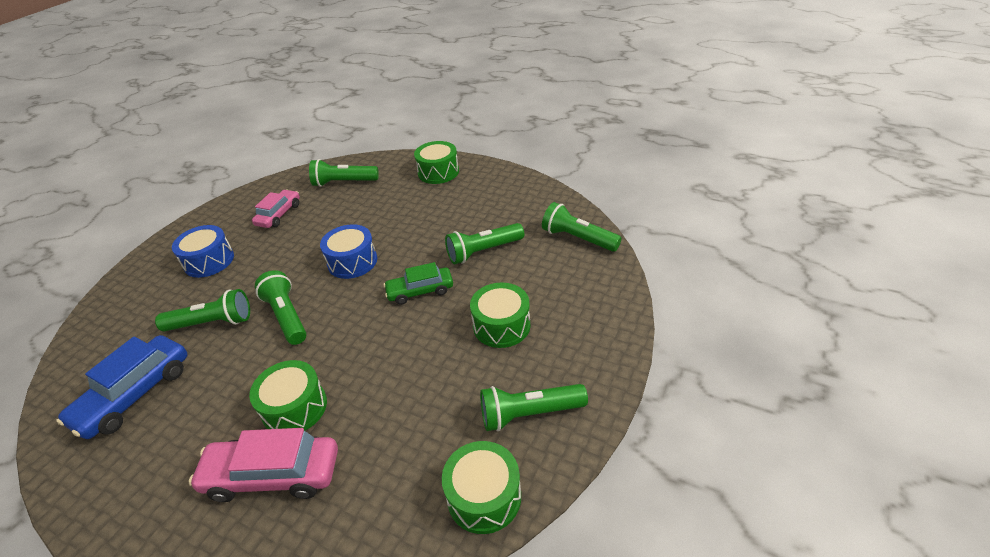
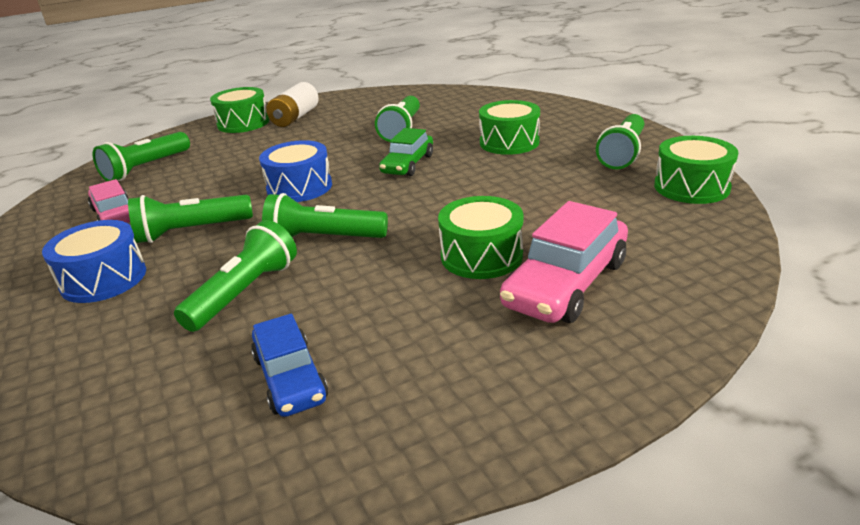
camera: 55 degrees left, 10 degrees down
(135, 394) = (290, 378): blue car -> blue car, size x0.65
(466, 187) = (295, 117): none -> white battery
(578, 238) = (451, 97): green flashlight -> green flashlight (191, 231)

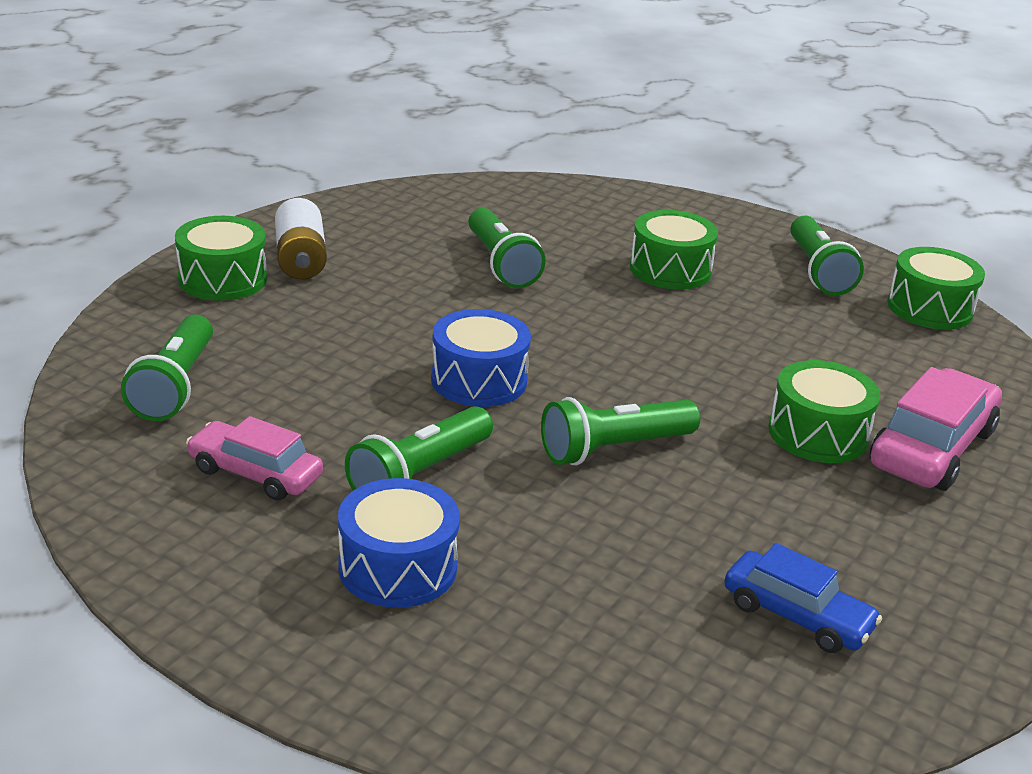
camera: 35 degrees left, 0 degrees up
(244, 292) = (614, 538): green flashlight -> none
(408, 164) = (581, 321): green car -> none
(566, 283) = (932, 448): pink car -> pink car turned 150 degrees counterclockwise

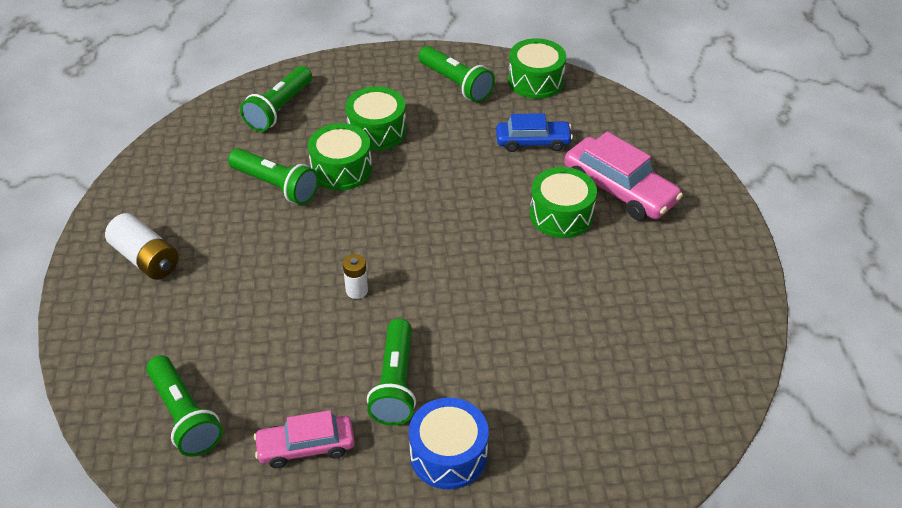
camera: 35 degrees left, 15 degrees up
(222, 279) = (114, 308): green drum -> green drum (341, 169)
(479, 380) = (357, 290): blue drum -> white battery
(614, 448) = (475, 294): green flashlight -> green flashlight (279, 109)
(796, 616) = (653, 346): blue car -> blue car (533, 142)
(932, 448) = (619, 190): pink car -> pink car turned 135 degrees clockwise

